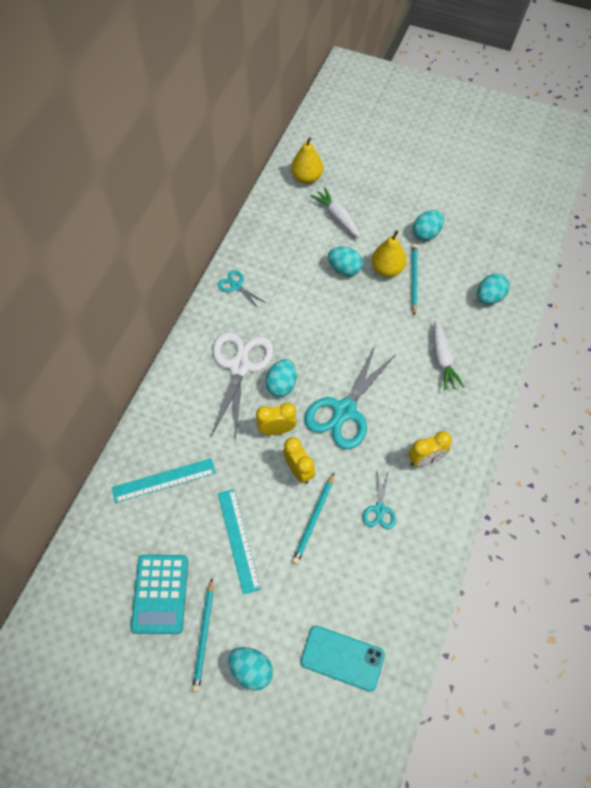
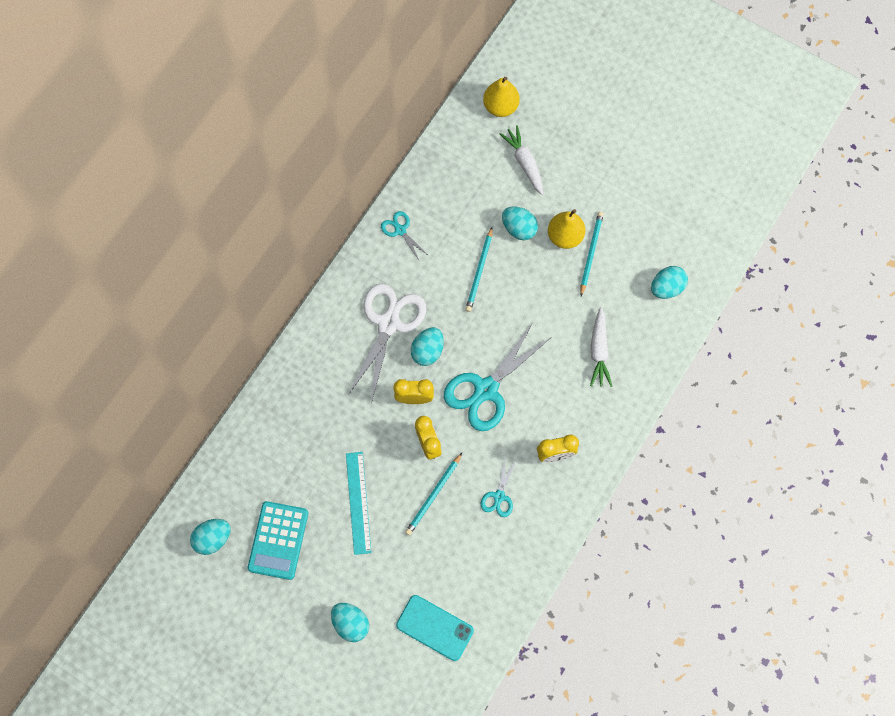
camera: 10 degrees right, 10 degrees up
(164, 480) = (296, 431): turquoise ruler -> none
(204, 636) = (313, 586): turquoise pencil -> turquoise pencil (479, 271)
(426, 234) = (617, 199): turquoise egg -> turquoise egg (213, 538)

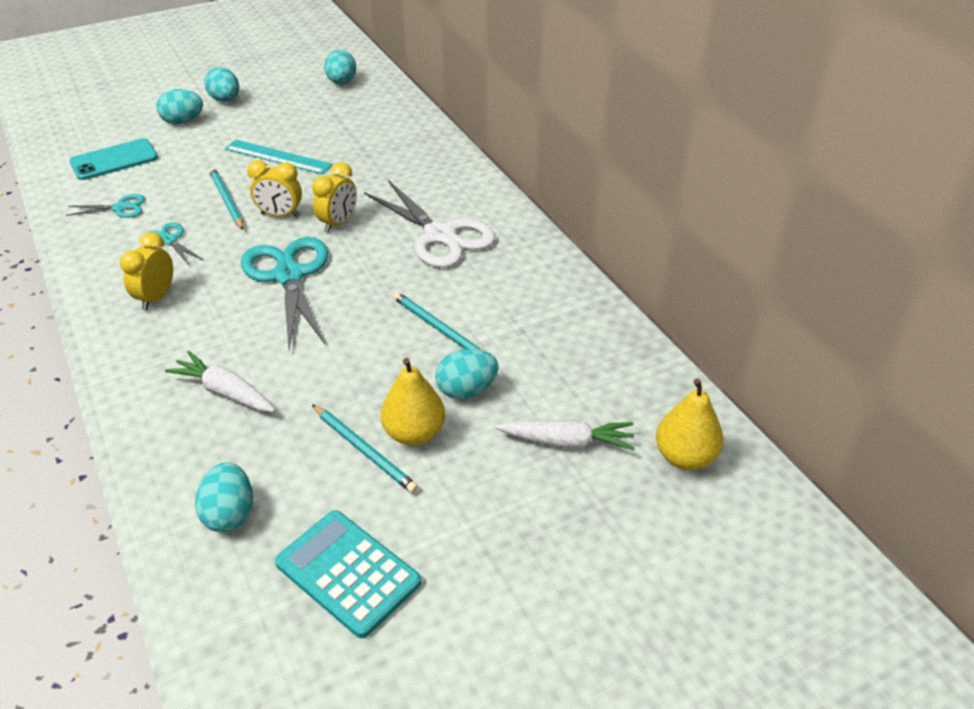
camera: 120 degrees right, 30 degrees down
(278, 540) = (299, 109): turquoise calculator -> turquoise calculator (348, 573)
(400, 230) = (552, 284): turquoise scissors -> turquoise scissors (120, 208)
(427, 351) = (380, 251): turquoise egg -> turquoise egg (225, 100)

